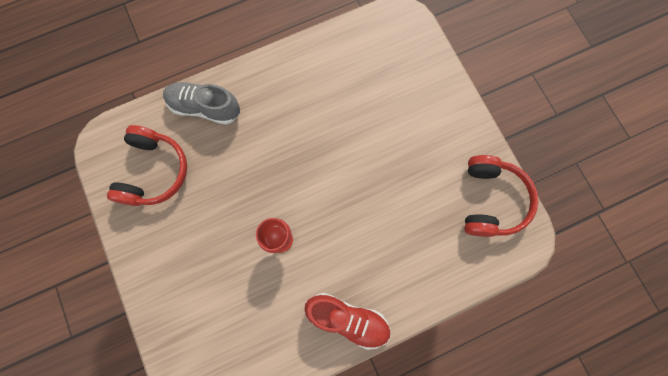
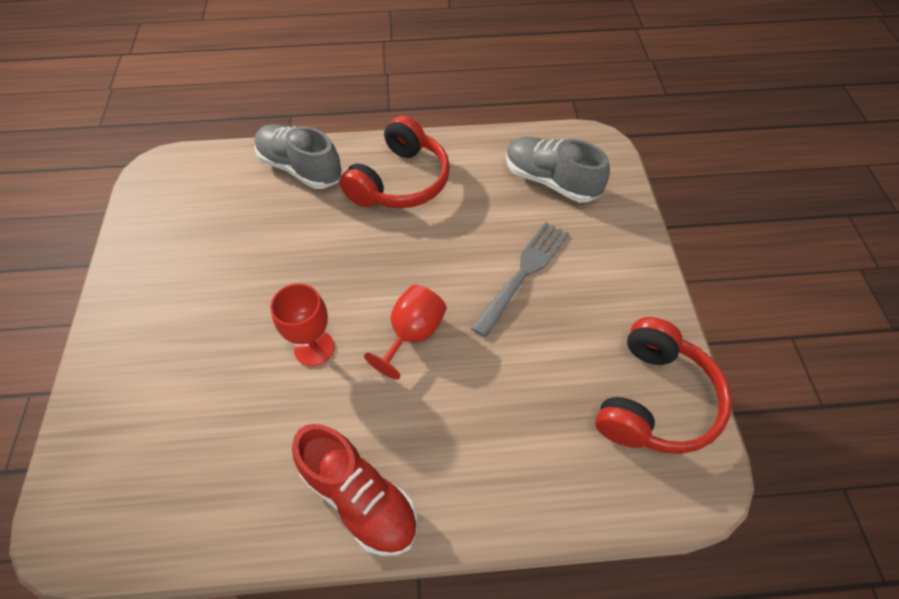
camera: 20 degrees right, 20 degrees down
(153, 172) = (199, 217): red headphones -> red headphones (400, 181)
(336, 208) = (412, 334): none -> red goblet
(382, 60) = (550, 181): none -> grey shoe
(388, 141) = (523, 274): none -> grey fork

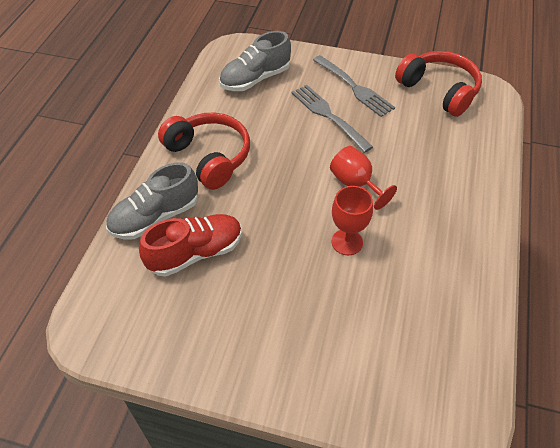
camera: 70 degrees left, 5 degrees down
(360, 498) = (470, 239): red shoe -> red shoe (195, 253)
(596, 287) = (353, 87): none -> grey fork

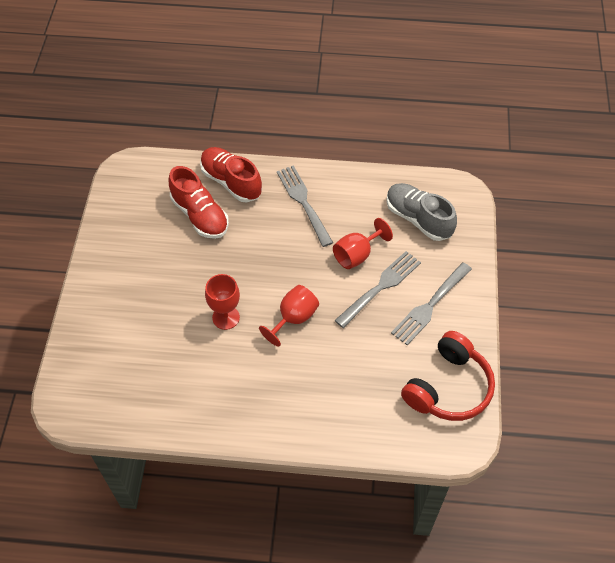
camera: 80 degrees right, 5 degrees up
(155, 217) = (231, 182): grey shoe -> red shoe
(209, 157) = (304, 203): red headphones -> grey fork
(287, 126) = (357, 255): none -> red goblet

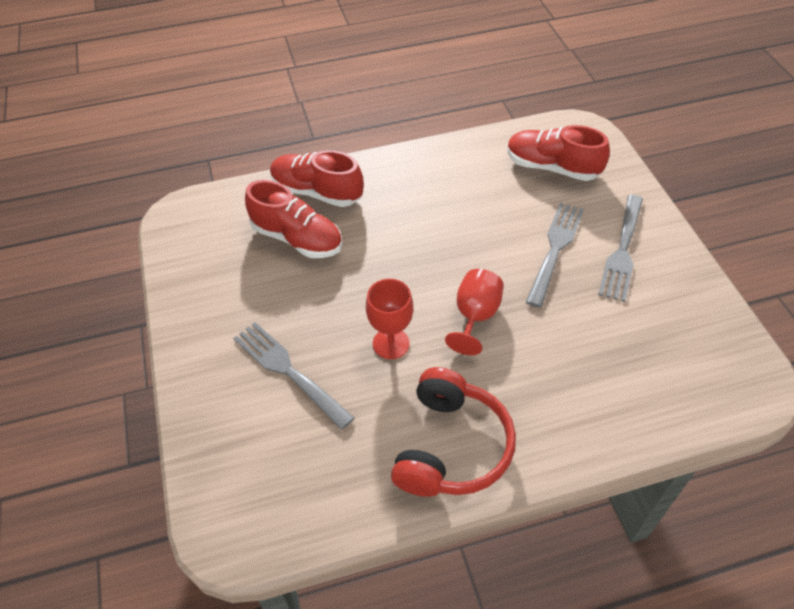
camera: 20 degrees left, 5 degrees down
(304, 203) = (415, 189): grey fork -> grey fork (290, 372)
(357, 255) = (507, 224): red goblet -> none
(418, 219) = (552, 167): grey shoe -> red shoe
(448, 387) = (700, 332): red headphones -> red headphones (451, 446)

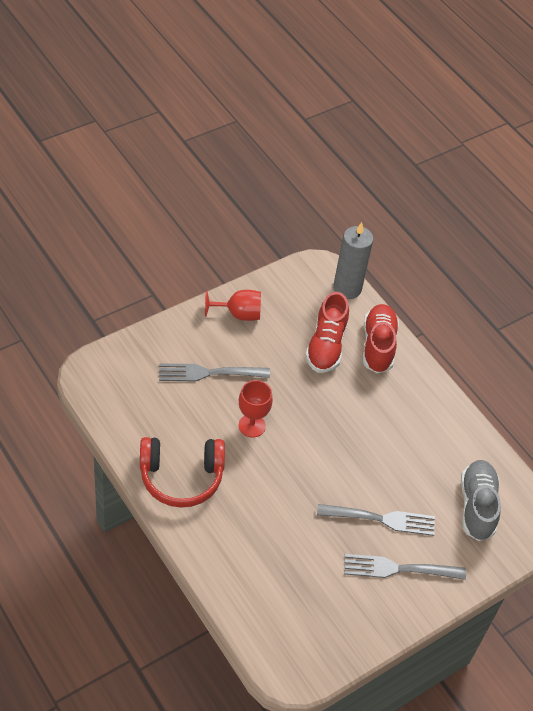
camera: 65 degrees right, 0 degrees up
(221, 198) = (347, 288): none -> grey candle
(290, 372) = (209, 373): grey fork -> grey fork turned 120 degrees counterclockwise
(475, 316) = (294, 474): red goblet -> red goblet (239, 314)
(552, 167) = (477, 506): red shoe -> grey shoe

